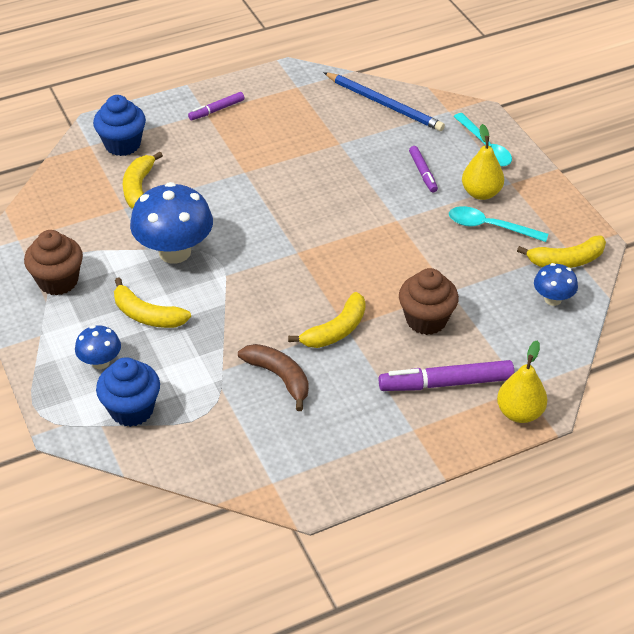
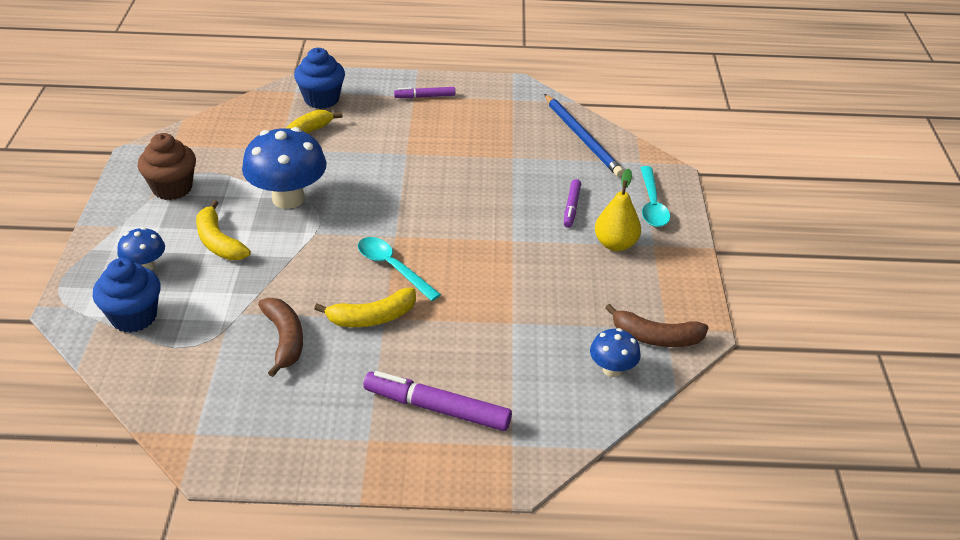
camera: 25 degrees right, 5 degrees down
(426, 320) = (466, 341): brown cupcake -> none
(490, 227) = (600, 278): turquoise spoon -> turquoise spoon (392, 268)
(519, 413) = (489, 468): yellow pear -> none
(566, 260) = (656, 337): yellow banana -> brown banana

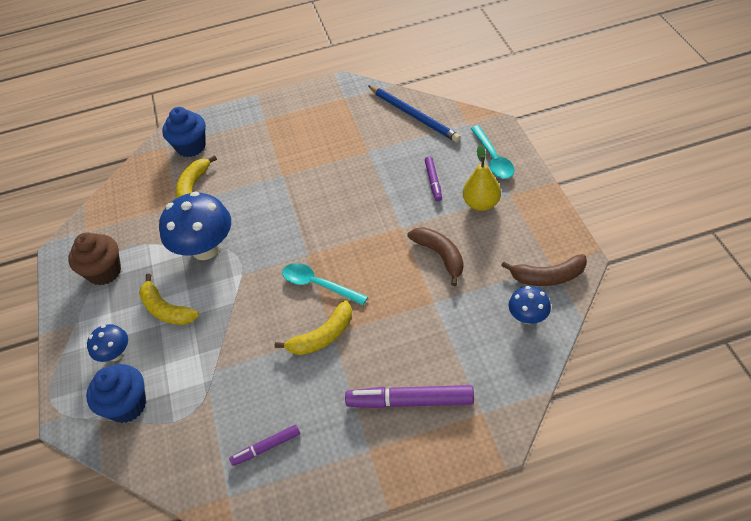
camera: 10 degrees left, 10 degrees up
(284, 339) = (261, 382): brown banana -> brown banana (440, 256)
(425, 97) = (274, 117): purple marker -> purple marker (266, 447)

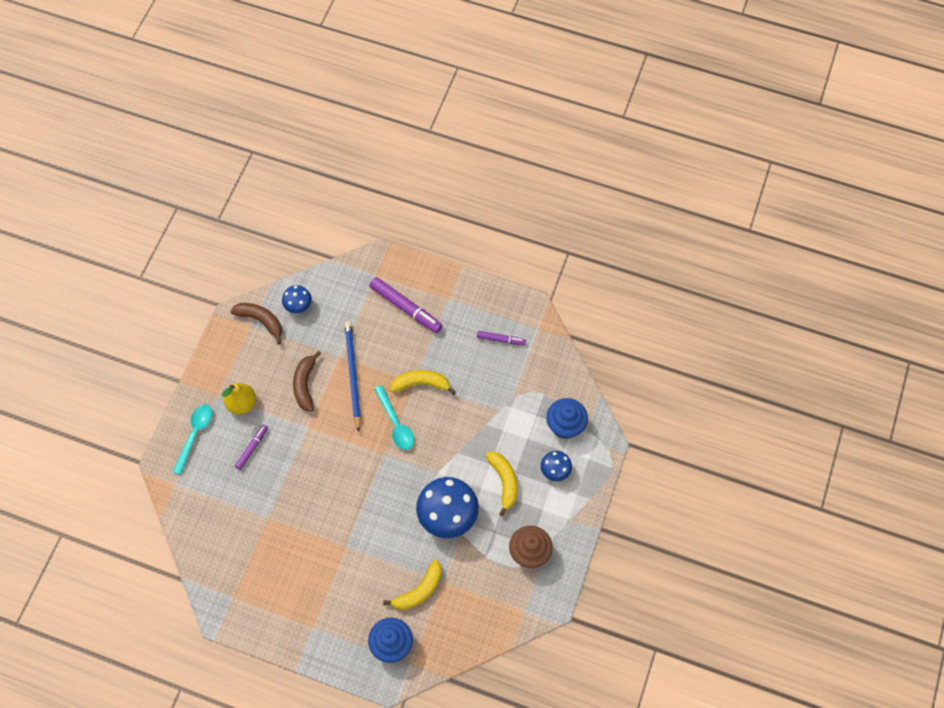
camera: 150 degrees left, 15 degrees up
(414, 115) = (203, 526): blue pencil -> blue pencil (353, 374)

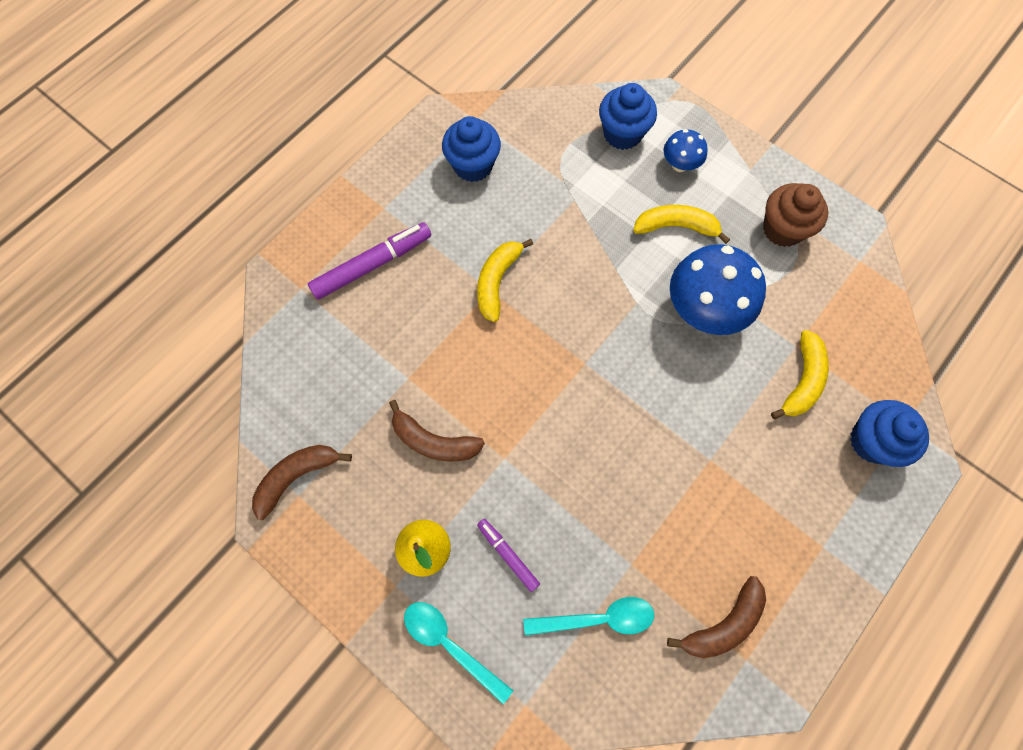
camera: 70 degrees left, 5 degrees up
(249, 578) = (723, 623): none -> brown banana
(298, 306) = (298, 412): blue mushroom -> none
(353, 374) = (445, 368): blue pencil -> none
(395, 423) = (544, 333): turquoise spoon -> turquoise spoon (597, 618)
(419, 590) = (802, 380): yellow banana -> yellow banana turned 45 degrees clockwise
(501, 339) = (473, 165): purple marker -> blue cupcake

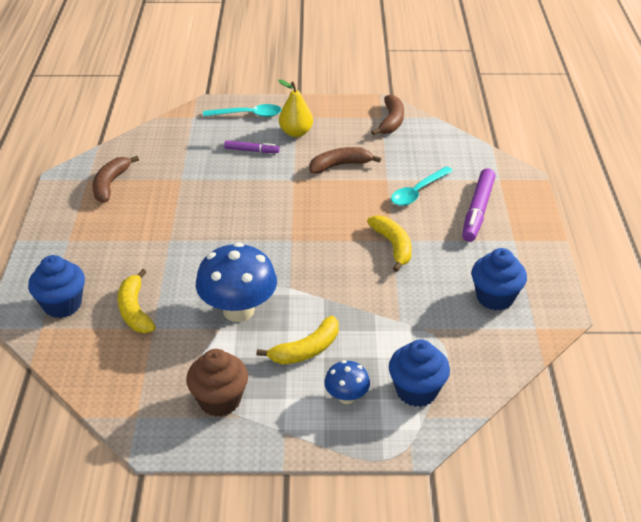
camera: 140 degrees right, 30 degrees down
(597, 618) = (182, 154): turquoise spoon -> turquoise spoon (418, 192)

